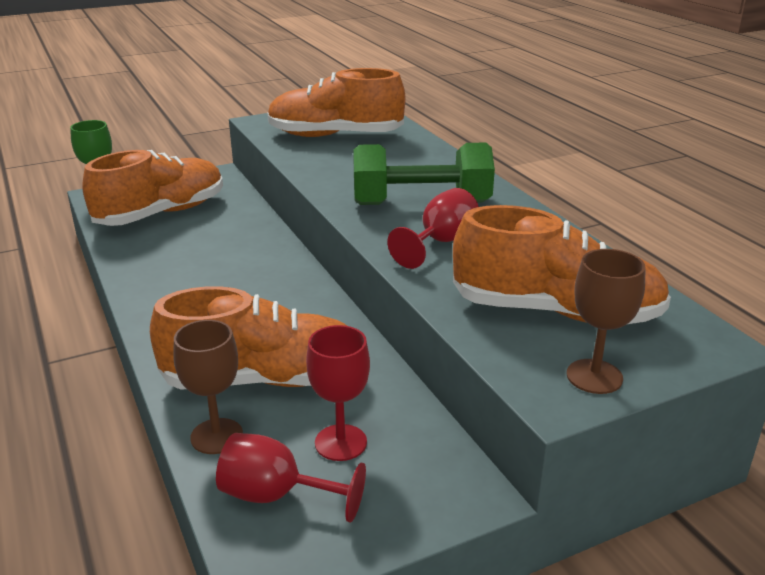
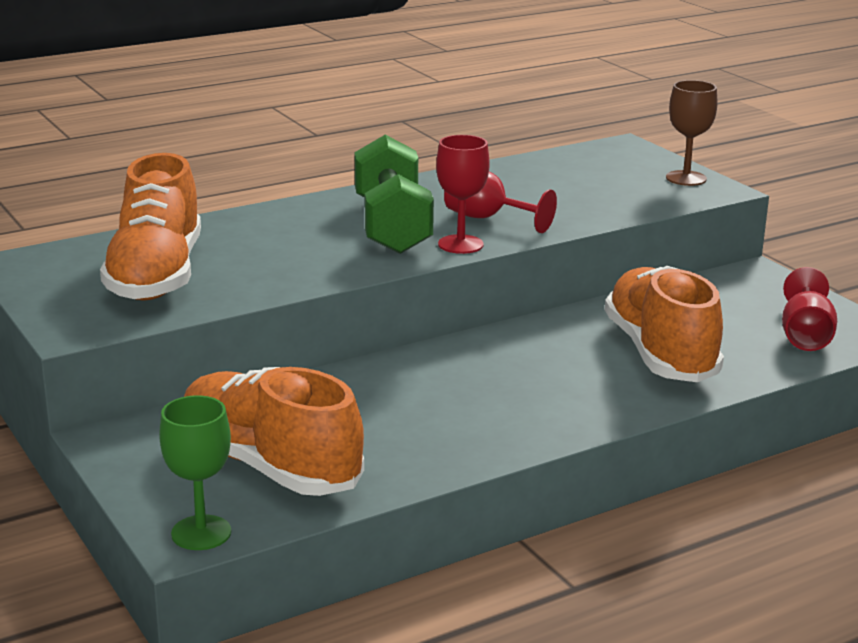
camera: 95 degrees left, 5 degrees down
(216, 436) = (752, 366): brown goblet -> none
(340, 442) = (729, 316): red goblet -> red goblet (460, 244)
(556, 312) = (601, 184): orange shoe -> none

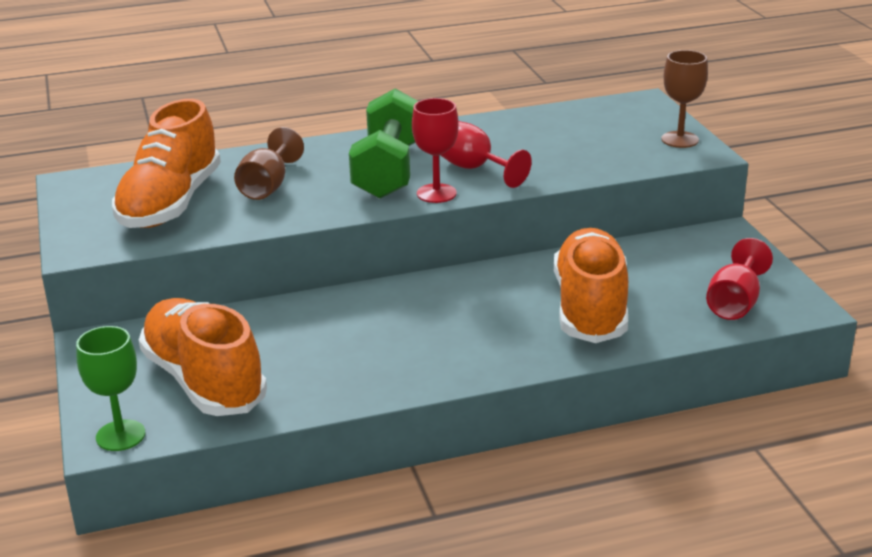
camera: 15 degrees right, 5 degrees up
(262, 250) = (267, 186): none -> brown goblet

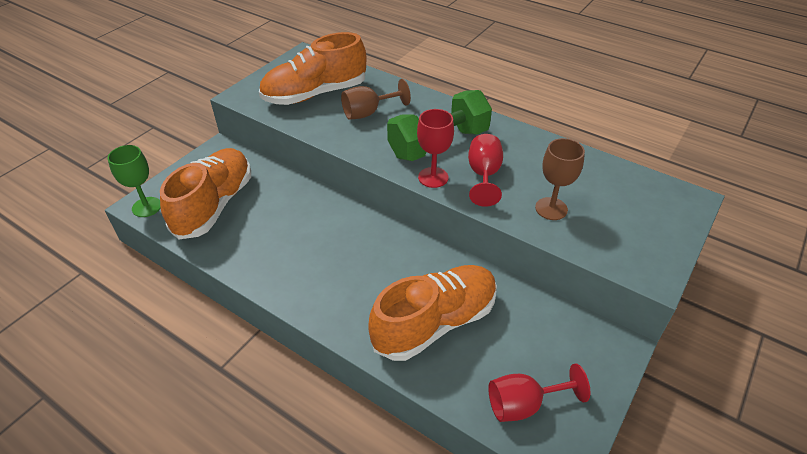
camera: 50 degrees right, 15 degrees up
(680, 139) = (657, 250): brown goblet -> brown goblet (551, 209)

